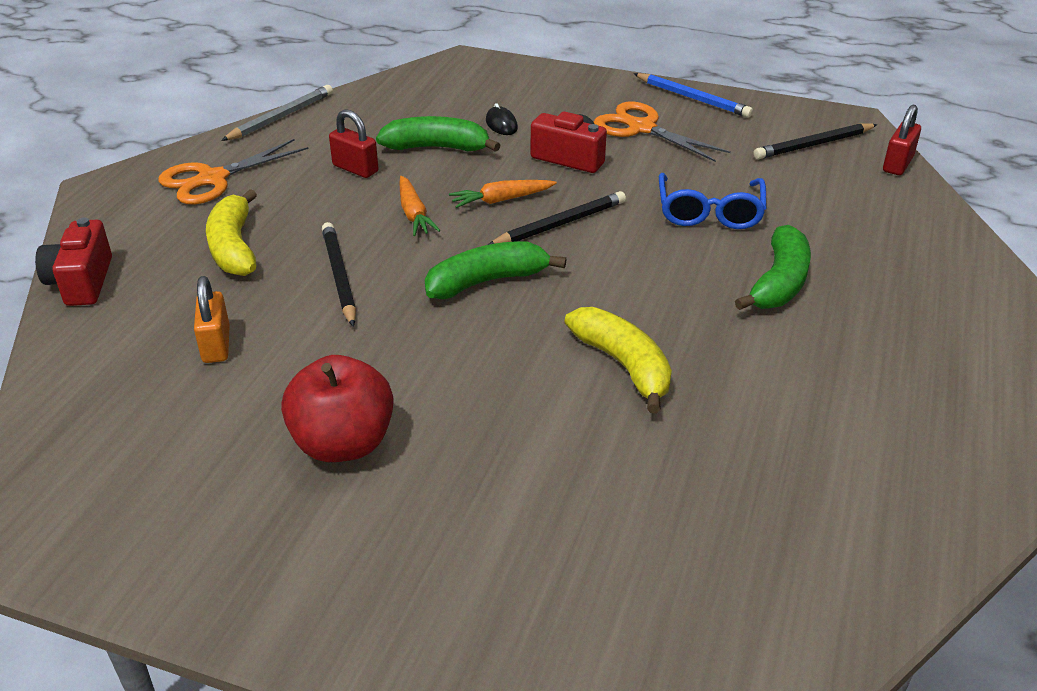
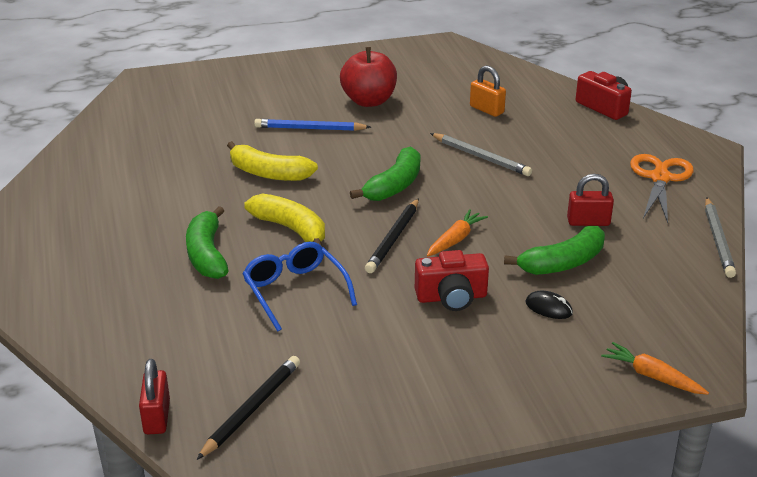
camera: 145 degrees right, 5 degrees down
(234, 247) = (565, 149): yellow banana -> yellow banana (291, 229)
(339, 276) = (481, 157): black pencil -> grey pencil
(414, 214) = (497, 207): orange carrot -> orange carrot (652, 376)
(642, 128) = (427, 358): orange scissors -> none
(693, 98) = (417, 425): blue pencil -> blue pencil (309, 128)

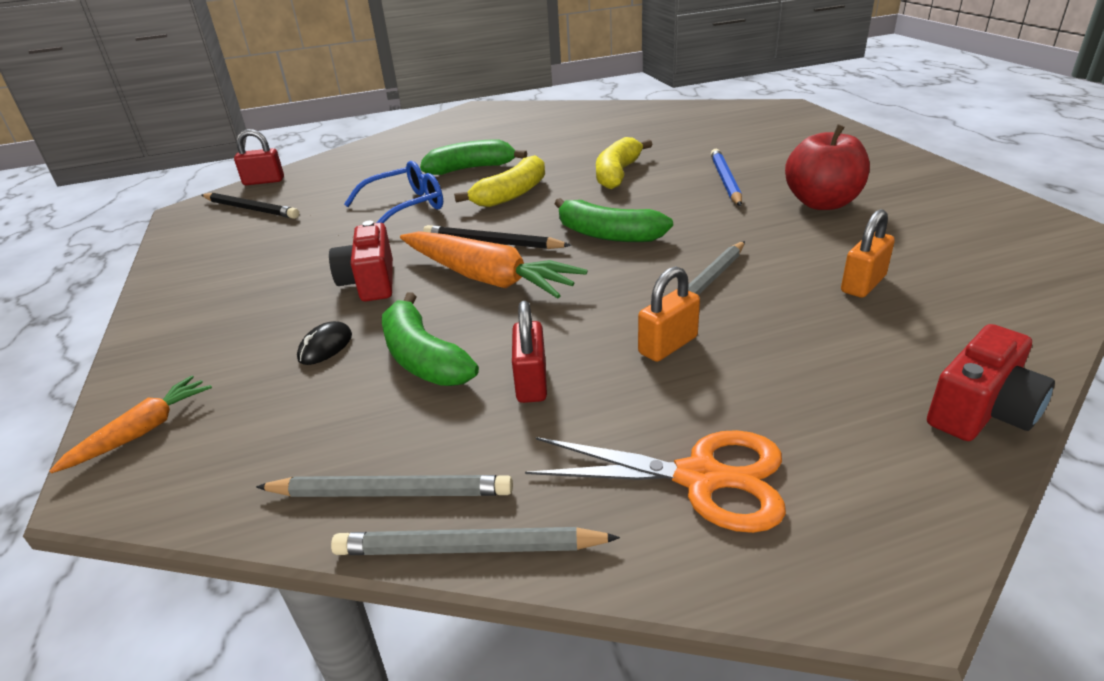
camera: 90 degrees right, 0 degrees up
(455, 239) = (487, 278): orange carrot -> orange carrot, size x1.84
(549, 176) = (668, 345): none -> orange padlock
(688, 265) = (391, 493): none -> grey pencil

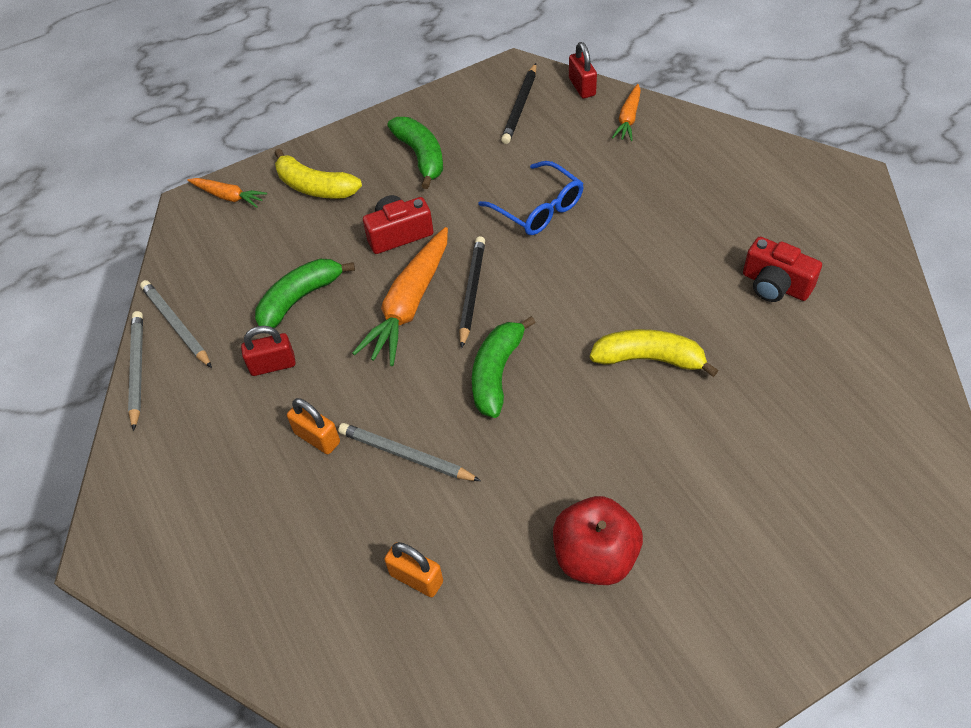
camera: 80 degrees right, 20 degrees up
(325, 347) = (311, 242): black mouse -> none
(332, 166) = (628, 119): none -> orange carrot
(391, 493) = (176, 325): grey pencil -> grey pencil turned 150 degrees clockwise
(471, 169) = (641, 229): green banana -> green banana (421, 156)
(511, 194) = (579, 279): yellow banana -> yellow banana (315, 187)
(700, 478) = (182, 466): orange scissors -> none
(725, 180) = (646, 463): blue pencil -> none
(981, 411) = (240, 634): red camera -> red camera (775, 285)

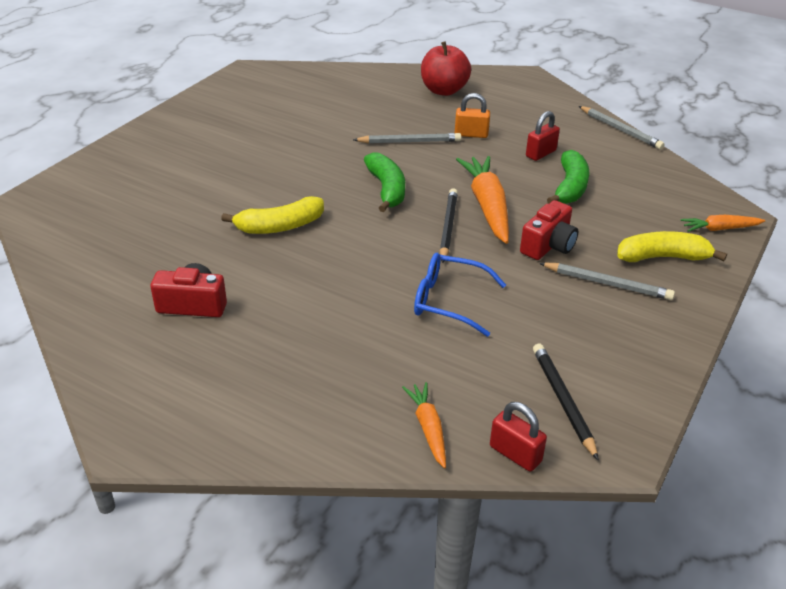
camera: 145 degrees right, 15 degrees down
(176, 325) = (631, 153): grey pencil -> grey pencil (608, 284)
(416, 578) = (358, 107): orange padlock -> none
(421, 156) = (604, 312): green banana -> none
(472, 291) = (448, 227): black pencil -> black pencil turned 150 degrees counterclockwise
(595, 557) = (263, 136): red apple -> red apple (444, 90)

